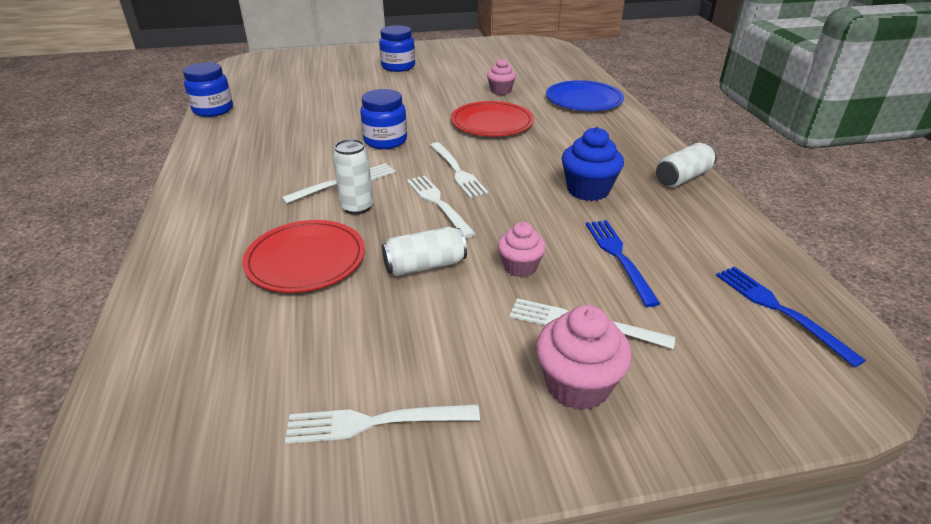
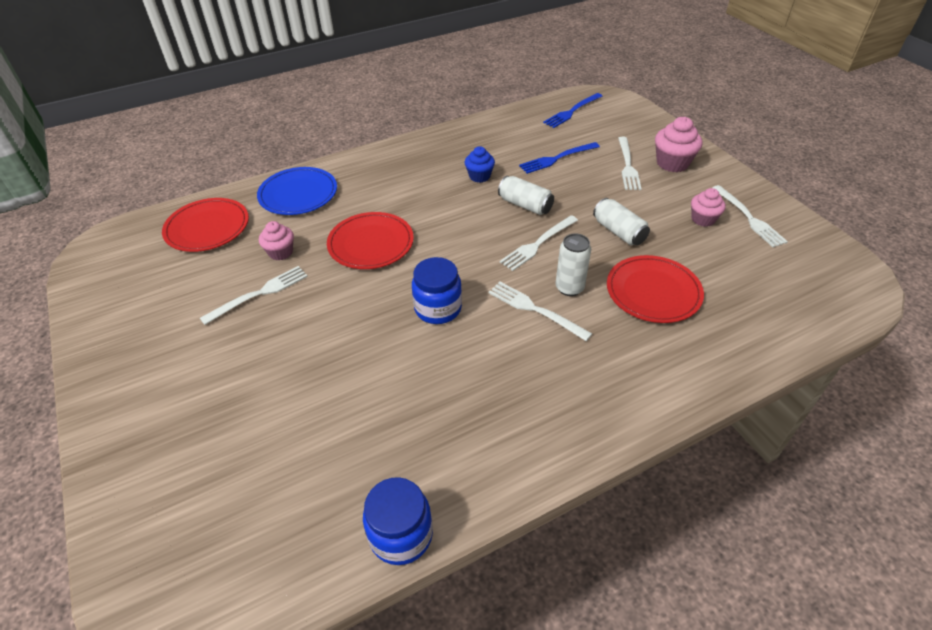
camera: 105 degrees left, 10 degrees up
(398, 67) = (194, 368): blue jar -> none
(458, 172) = (481, 244): white fork -> white fork (260, 293)
(520, 267) = (592, 193): pink cupcake -> pink cupcake (703, 219)
(547, 70) = (207, 228): none -> red plate
(588, 190) = (479, 176): blue cupcake -> blue cupcake, size x0.66
(682, 177) = (441, 139): white can -> white can (525, 205)

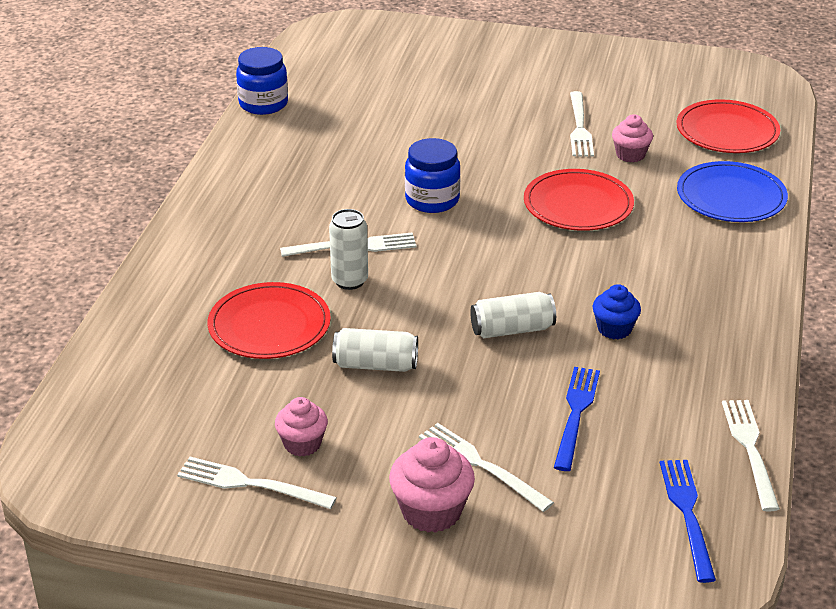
camera: 130 degrees right, 10 degrees down
(537, 244) = (435, 298): white fork -> white fork (749, 448)

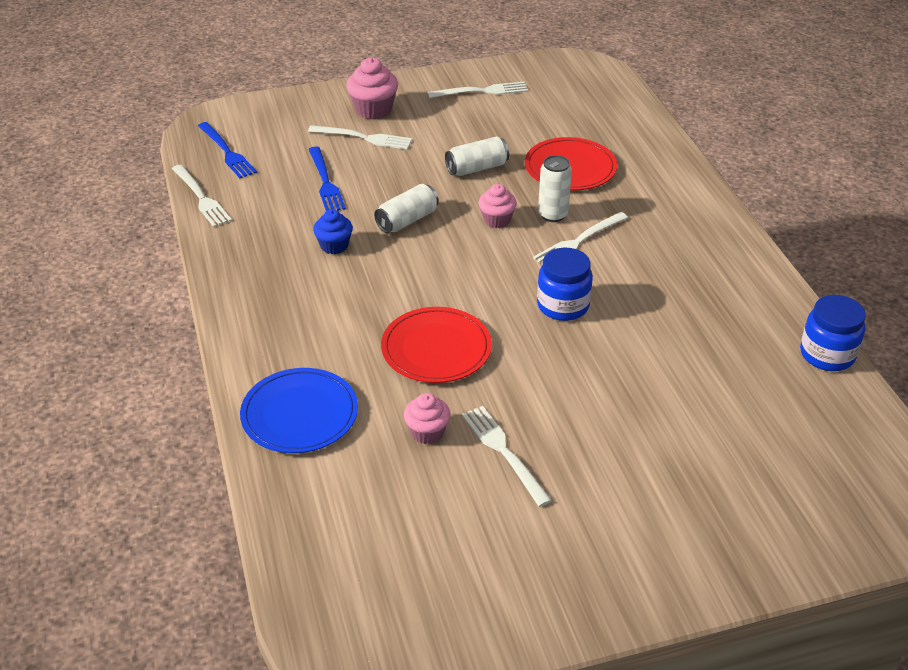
camera: 150 degrees right, 5 degrees up
(302, 444) = (475, 116): pink cupcake -> pink cupcake (497, 220)
(727, 131) = (343, 514): red plate -> none

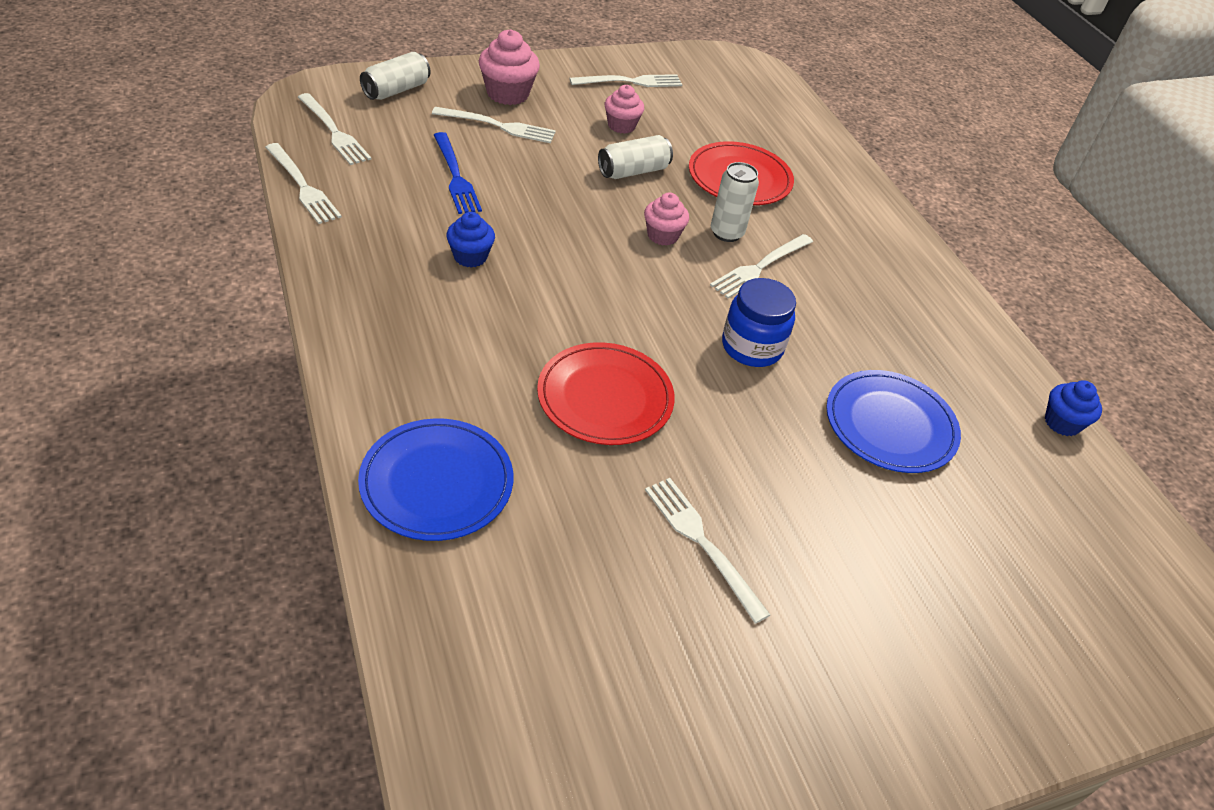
camera: 10 degrees left, 5 degrees up
(227, 152) = (334, 132): blue fork -> white fork
(407, 220) = (557, 230): white can -> white can (396, 90)
(427, 432) = (603, 513): pink cupcake -> pink cupcake (621, 126)
(673, 361) = (890, 425): none -> blue plate
(827, 354) = (1062, 423): blue jar -> blue cupcake

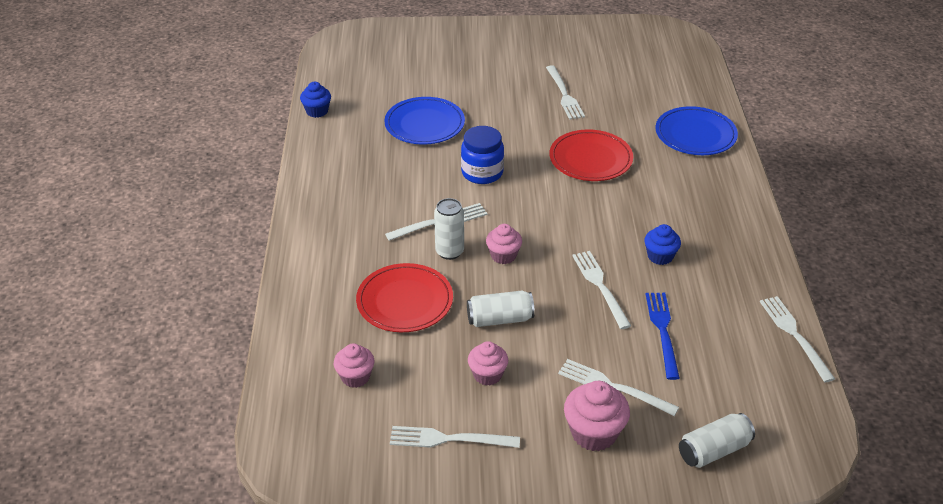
camera: 155 degrees left, 5 degrees down
(334, 132) = (773, 395): white fork -> white fork (599, 285)
(738, 115) = (355, 377): none -> pink cupcake

